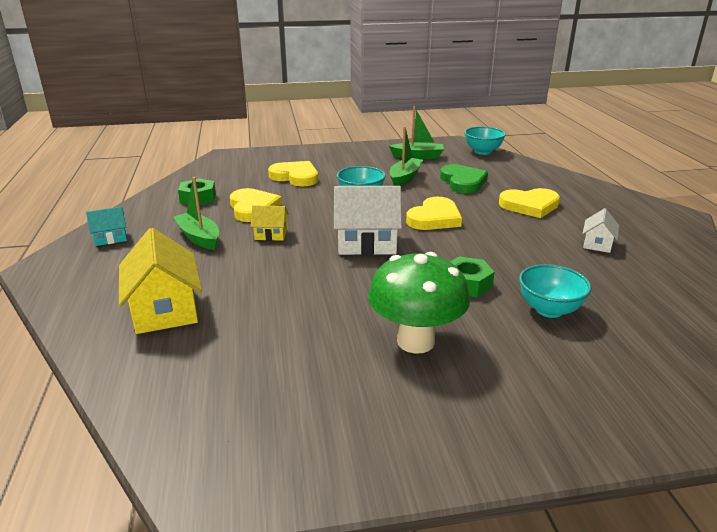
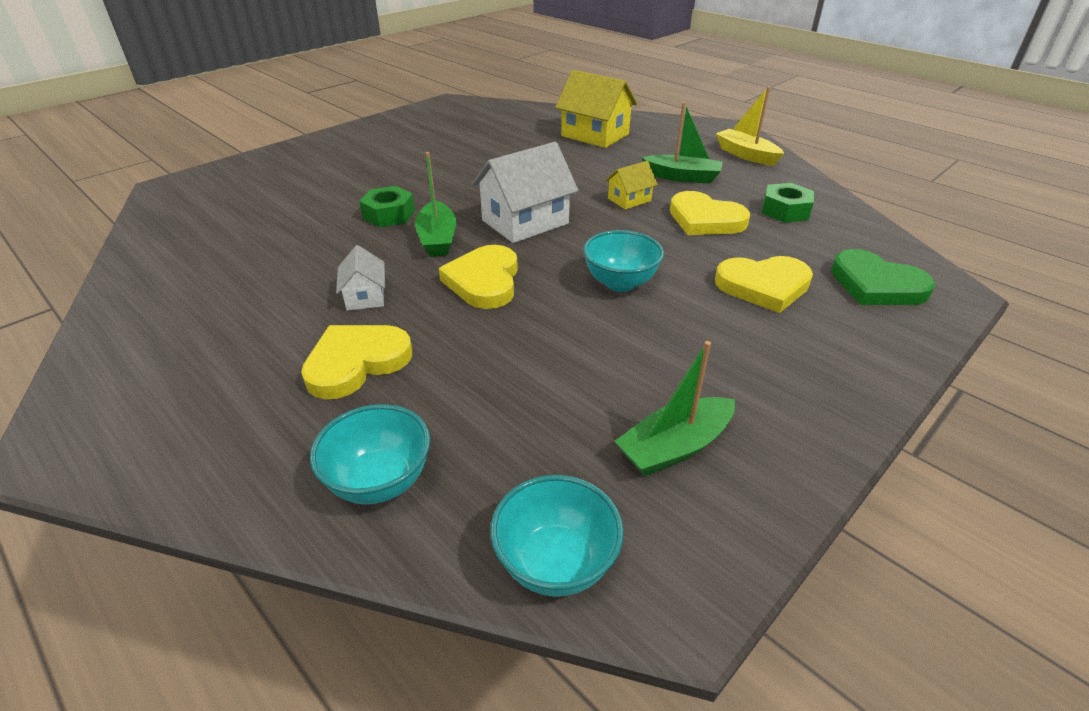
camera: 145 degrees right, 10 degrees up
(110, 238) = (746, 155): turquoise house -> yellow boat
(405, 178) = (614, 354): green boat -> green boat (437, 239)
(416, 341) = (403, 167): green mushroom -> none
(463, 182) = (506, 386): green heart -> green heart (876, 285)
(549, 310) = (301, 216): turquoise bowl -> turquoise bowl (380, 481)
(597, 244) = (241, 314): white house -> white house (365, 296)

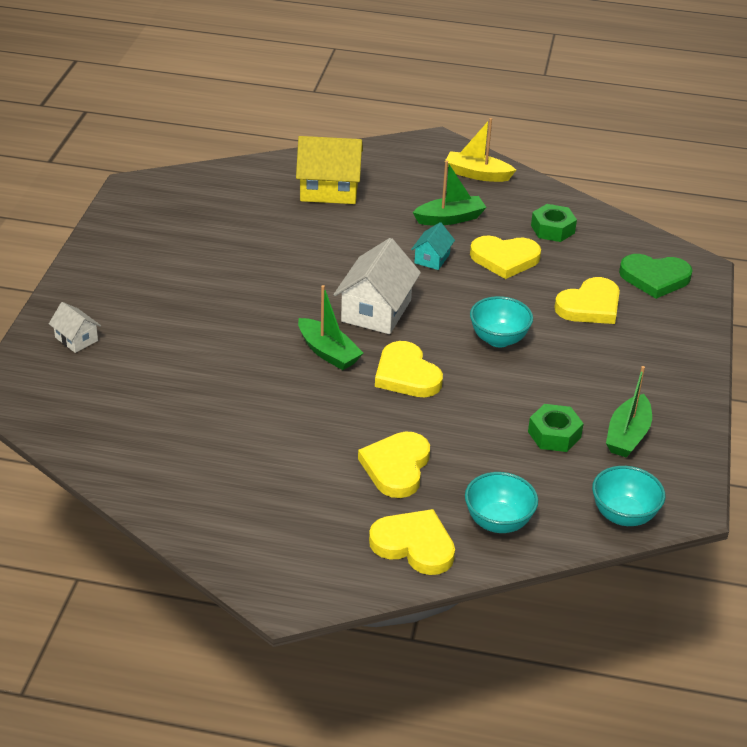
camera: 35 degrees left, 0 degrees up
(252, 460) = (414, 545): none -> yellow heart
(365, 296) = (338, 421): white house -> white house (76, 339)
(389, 214) = (258, 344): green nut -> green nut (554, 434)
(629, 200) = (432, 258): yellow house -> turquoise house

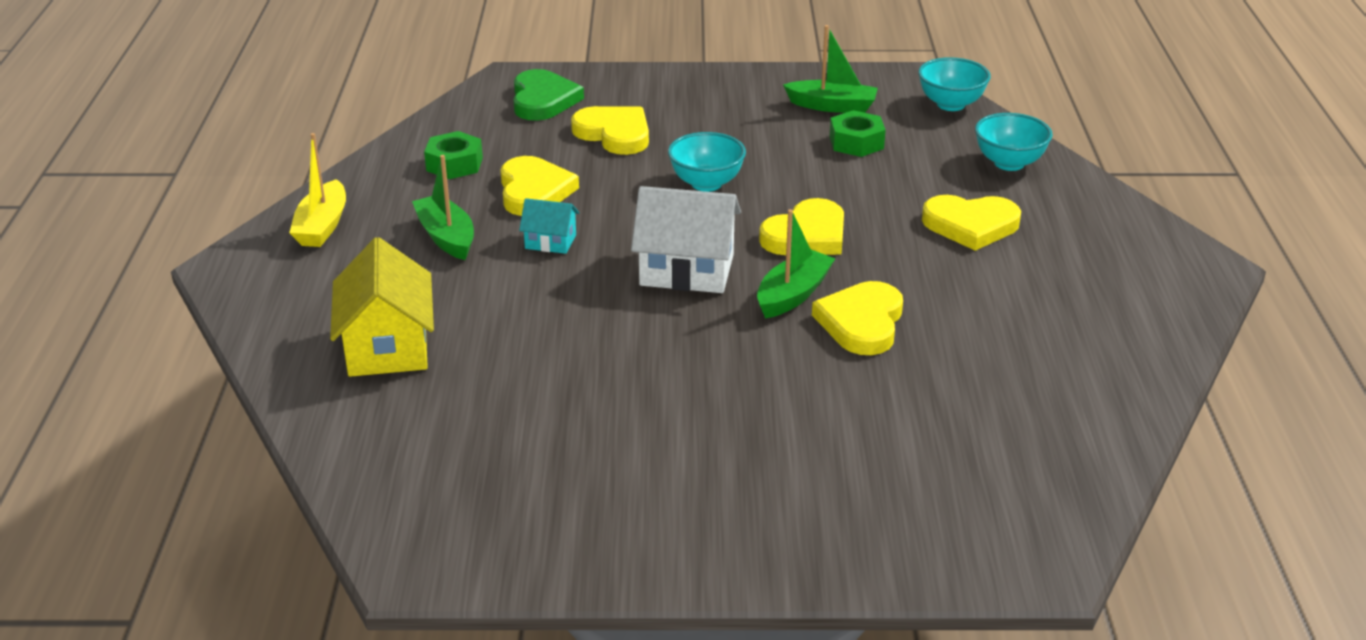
camera: 100 degrees left, 5 degrees down
(76, 339) = (882, 524): white house -> none
(414, 545) = (1078, 204): yellow heart -> yellow heart (861, 323)

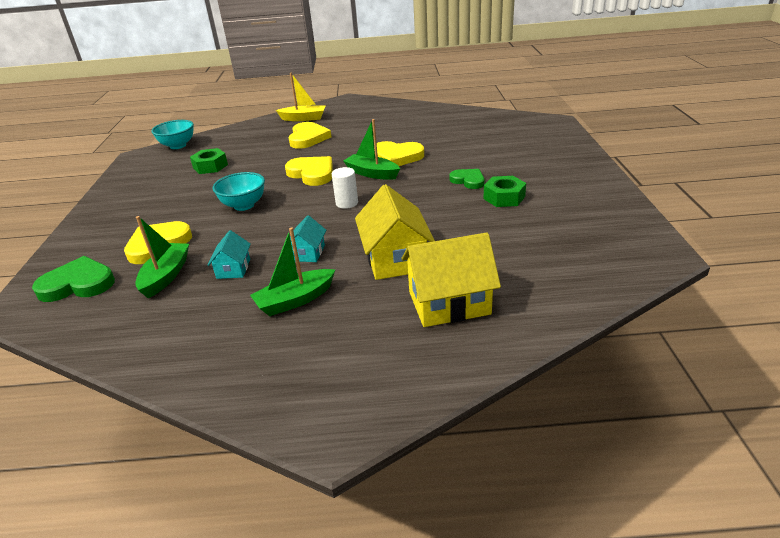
camera: 90 degrees left, 0 degrees up
(322, 226) = (264, 378): yellow boat -> yellow boat (303, 118)
(454, 164) = (173, 315): green nut -> green nut (504, 197)
(507, 310) = (395, 258): none -> yellow house
(534, 191) = (233, 269): yellow heart -> turquoise house
(687, 270) = (347, 203): white house -> white cylinder
(737, 397) = (468, 180): none -> green heart
(832, 106) = (161, 175): green boat -> green boat (166, 276)
(1009, 163) = (249, 132): turquoise bowl -> none

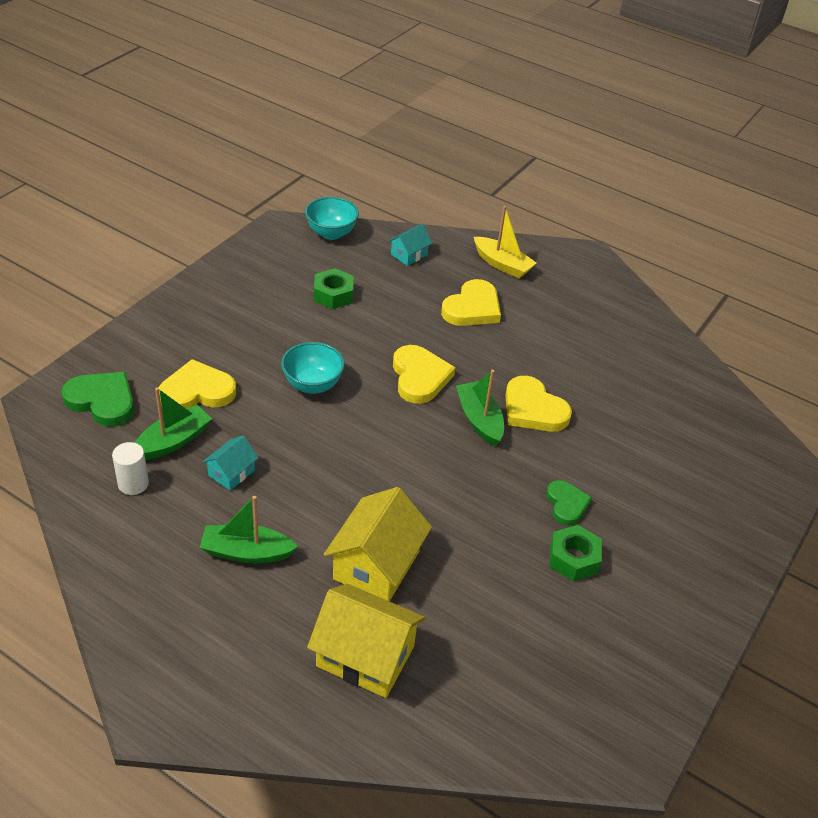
camera: 30 degrees right, 10 degrees up
(308, 253) = (309, 499): turquoise house -> turquoise house (409, 255)
(347, 203) = (409, 451): white cylinder -> white cylinder (133, 484)

